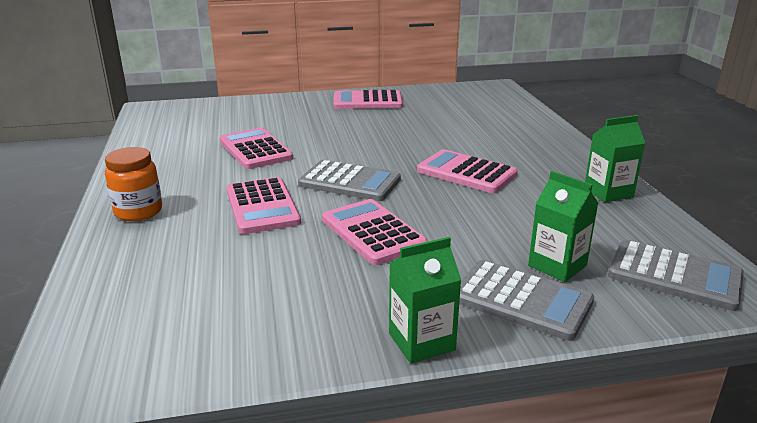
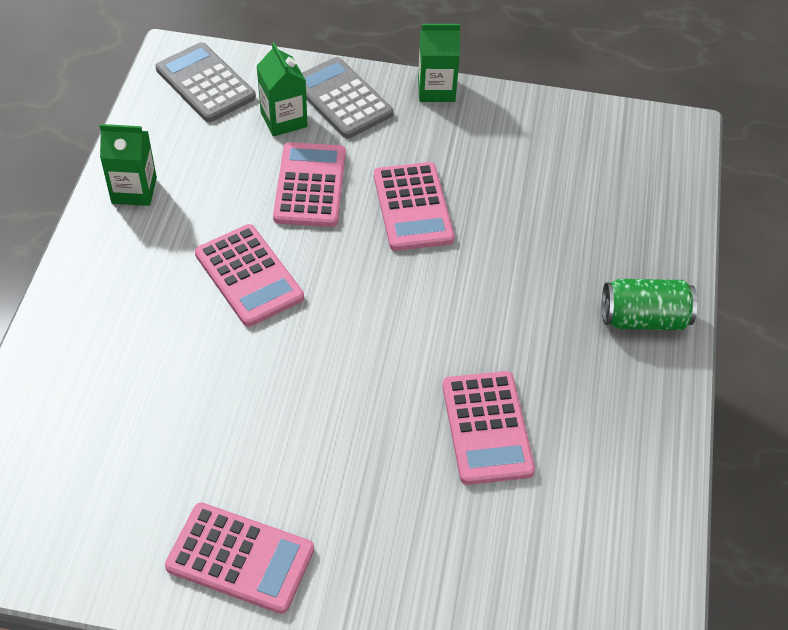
camera: 160 degrees left, 25 degrees up
(138, 211) = (644, 319): orange jar -> green can
(262, 206) = (508, 285): pink calculator -> pink calculator (310, 185)
(350, 182) = (394, 301): grey calculator -> none

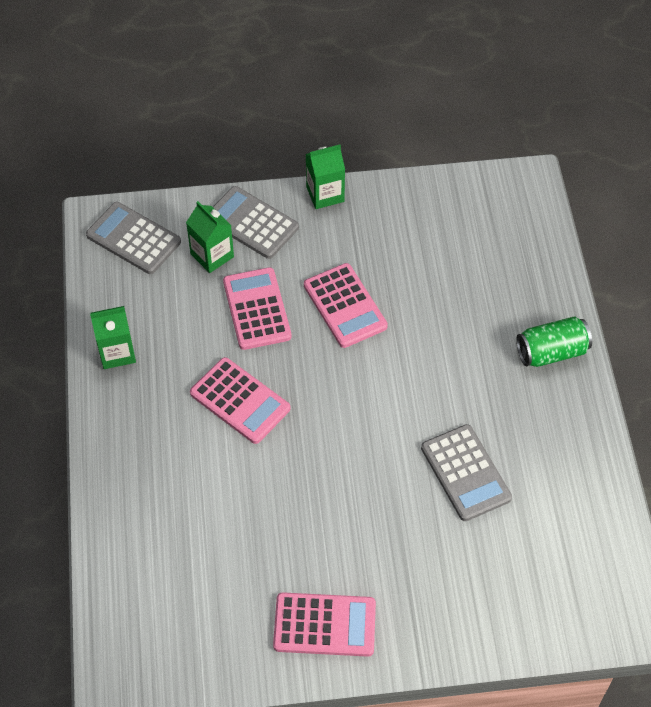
camera: 15 degrees left, 5 degrees up
(487, 428) = (465, 473): pink calculator -> grey calculator

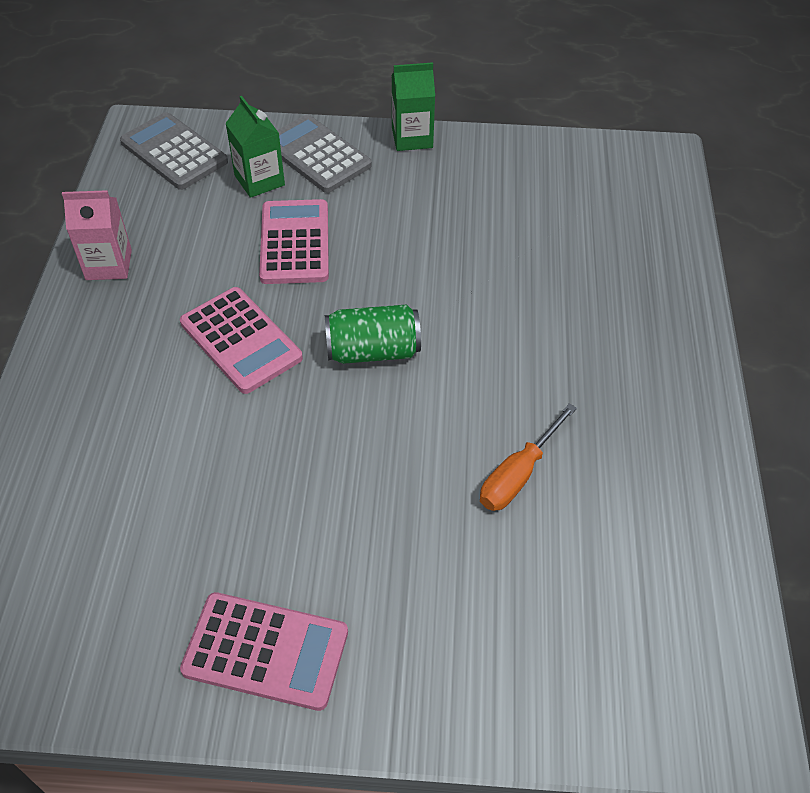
camera: 10 degrees right, 5 degrees down
(117, 352) = (109, 265): green carton -> pink carton
(345, 306) = (405, 254): pink calculator -> none
(465, 473) = (518, 475): grey calculator -> orange screwdriver
(551, 352) = (662, 344): green can -> green can (373, 351)

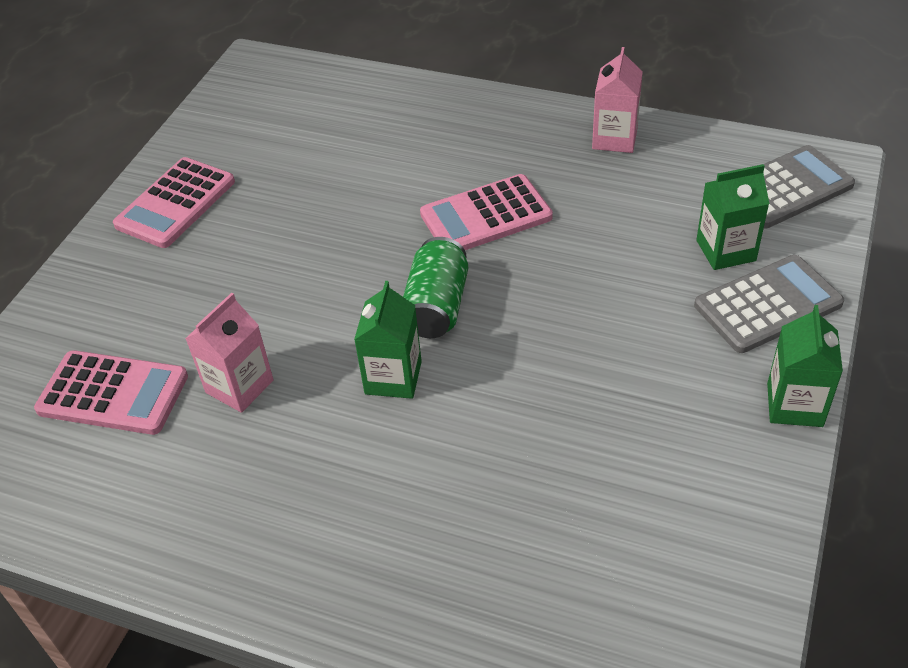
camera: 110 degrees right, 5 degrees down
(294, 242) = (613, 267): pink calculator -> pink calculator (113, 393)
(466, 361) = (393, 377): none -> green carton
(518, 475) = (239, 386): orange screwdriver -> pink carton

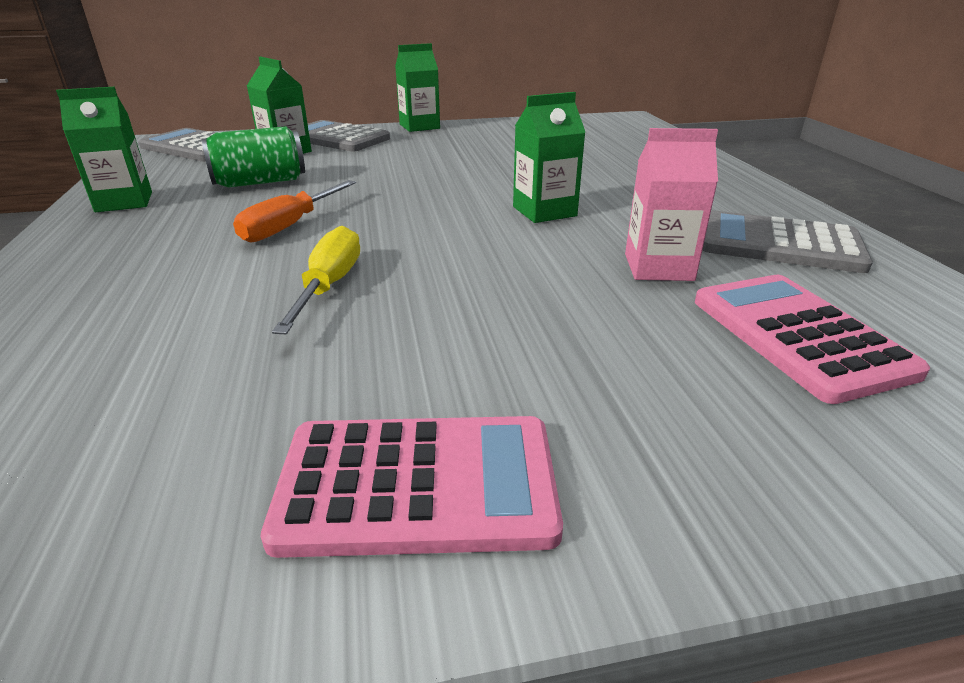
camera: 125 degrees left, 15 degrees down
(196, 496) = (779, 244): none -> grey calculator
(365, 215) = (329, 286): none -> yellow screwdriver
(436, 306) = (442, 216): green can -> green can (260, 182)
(486, 216) = (290, 226): pink calculator -> orange screwdriver
(614, 138) = (124, 202): pink carton -> green carton

